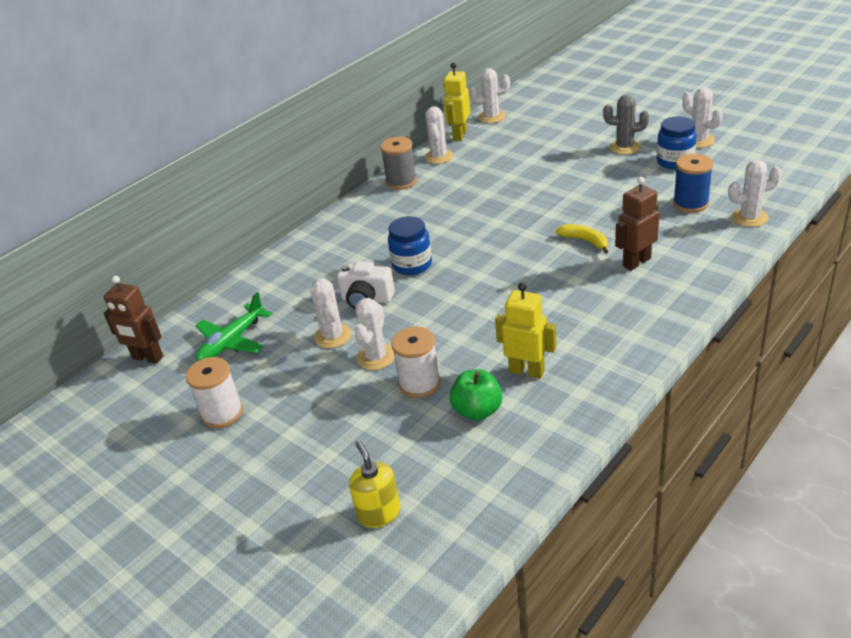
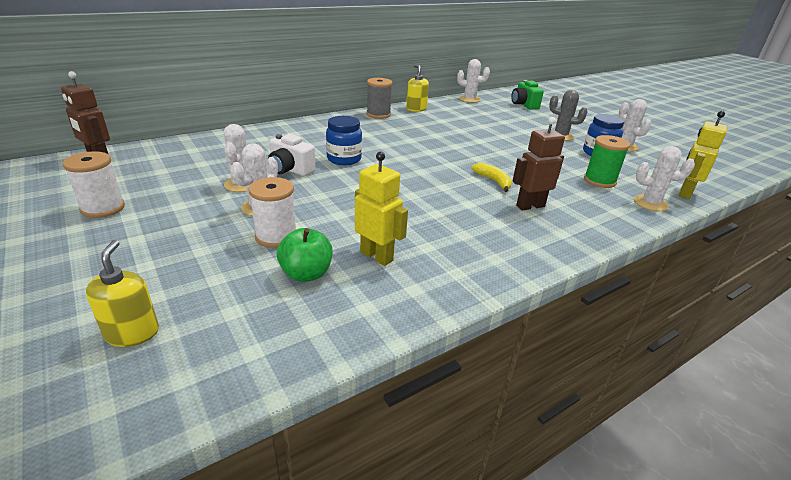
camera: 10 degrees right, 5 degrees down
(232, 342) = (166, 166): green plane -> none
(439, 156) = (416, 109): white cactus -> yellow soap dispenser
(459, 135) = (439, 102): yellow robot -> yellow robot (684, 193)
(560, 105) = (524, 105): none -> green camera
(690, 203) = (599, 181): blue spool -> green spool

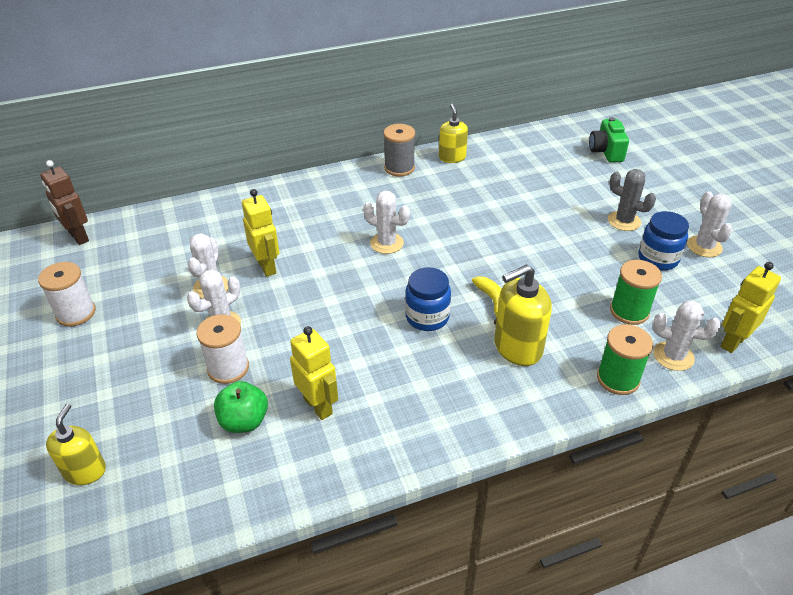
camera: 15 degrees right, 10 degrees up
(290, 170) = (267, 267): white camera -> yellow robot
(344, 159) = (331, 252): blue jar -> blue jar (427, 317)
(469, 99) = (533, 137): white cactus -> white cactus (387, 243)
(530, 206) = (517, 347): brown robot -> yellow soap dispenser
(620, 219) = (618, 379): none -> green spool

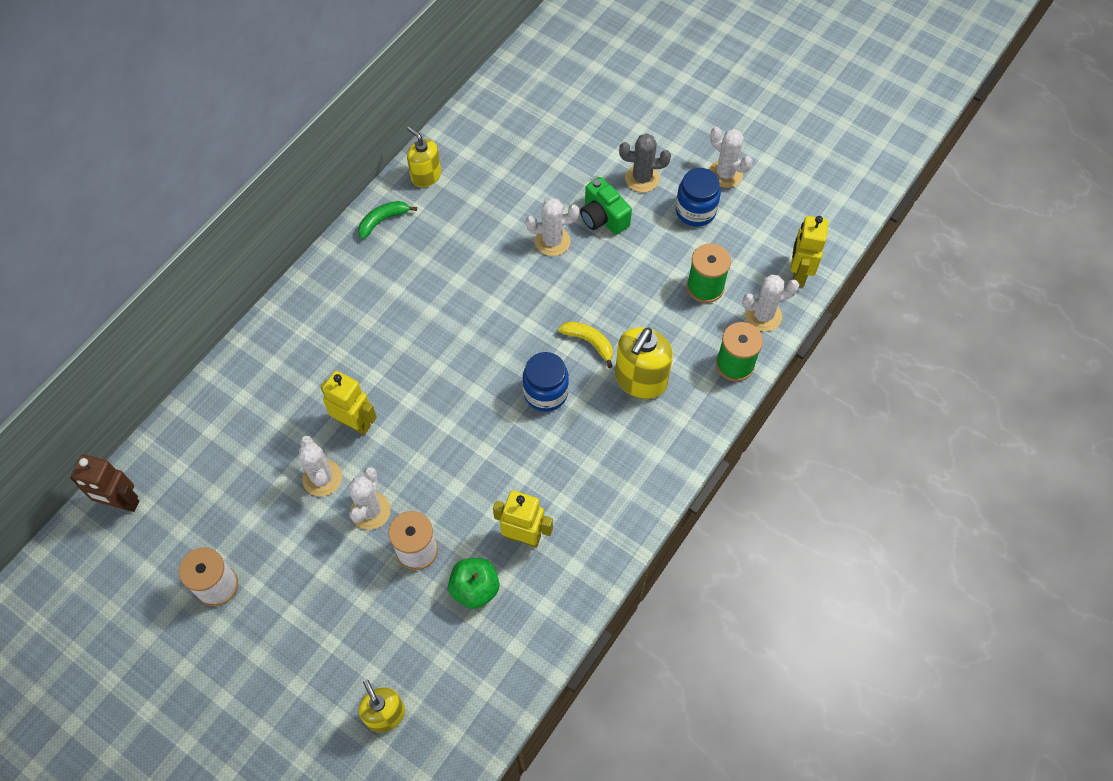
camera: 35 degrees left, 20 degrees up
(387, 243) = (446, 328): white cactus -> white cactus (552, 241)
(399, 168) = (383, 220): grey spool -> green banana
(606, 151) = (572, 87): green camera -> green camera (603, 217)

